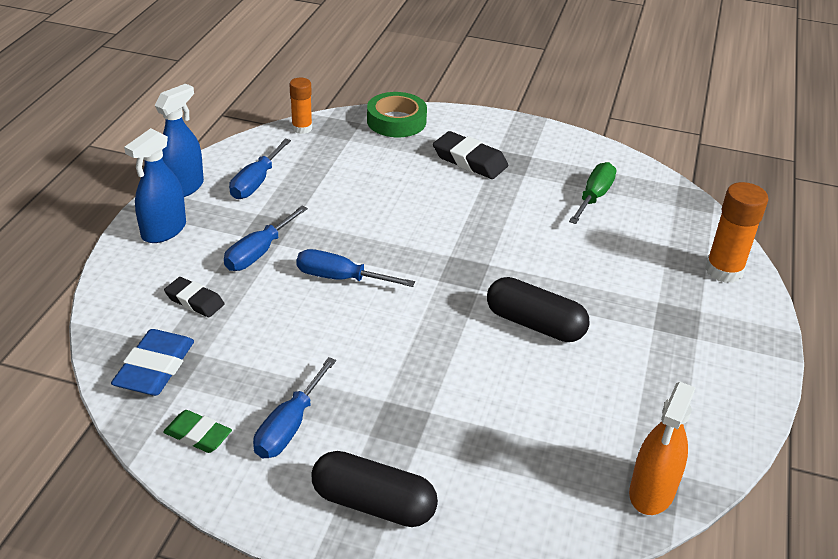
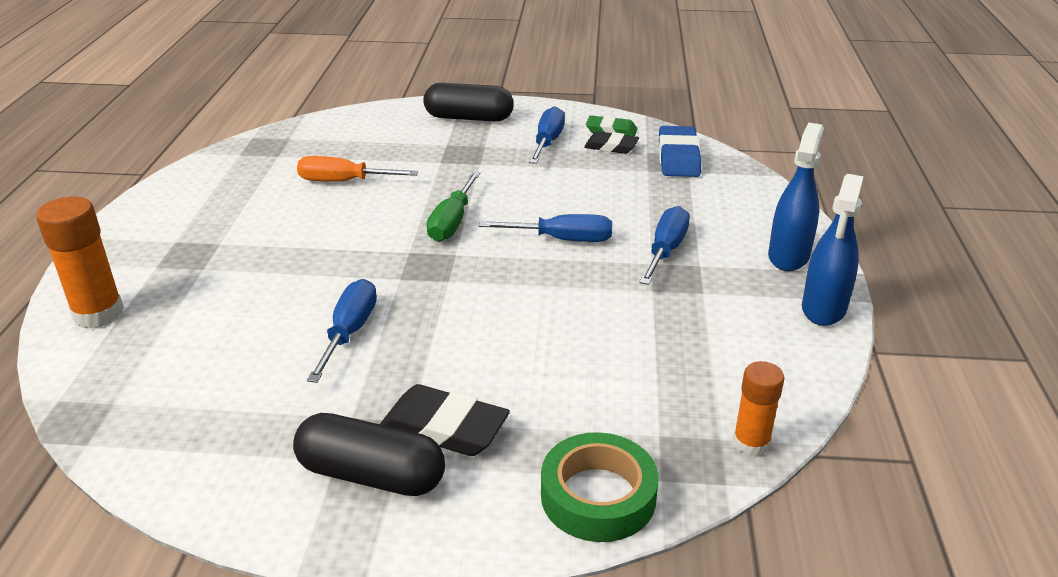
camera: 170 degrees right, 5 degrees down
(194, 301) = (691, 202): black eraser -> black eraser (611, 147)
(256, 182) = (739, 332): blue screwdriver -> blue screwdriver (349, 332)
(534, 324) = (348, 229): black capsule -> black capsule (371, 475)
(543, 395) = (344, 181): none -> orange screwdriver
(594, 197) = (243, 394): green screwdriver -> green screwdriver (452, 222)
(652, 492) = (265, 144): orange spray bottle -> none

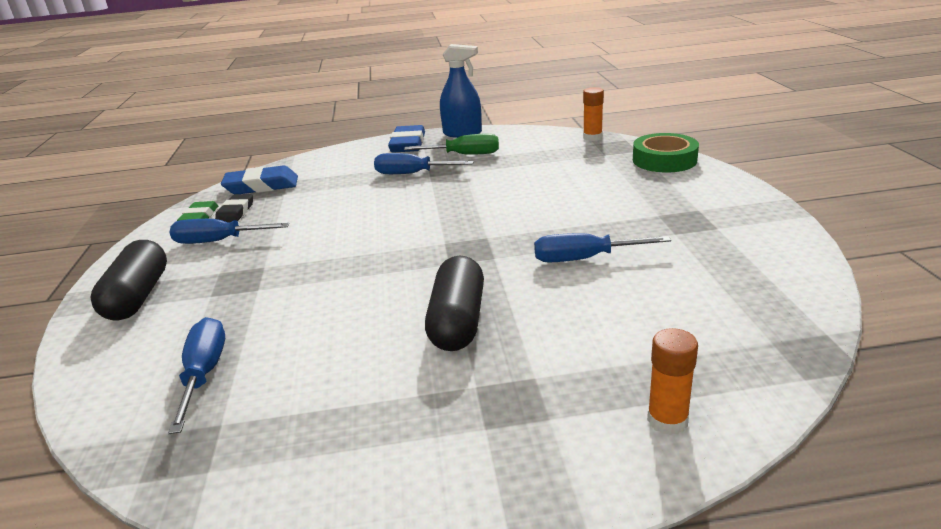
camera: 100 degrees left, 5 degrees down
(98, 314) = (667, 420): orange glue stick -> orange glue stick, size x0.64
(344, 181) = (307, 339): orange screwdriver -> none
(371, 475) = (717, 214): black capsule -> black capsule (457, 321)
(444, 428) = (654, 203): black eraser -> none
(452, 222) = (390, 255): green screwdriver -> green screwdriver (464, 155)
(562, 239) = (407, 206): blue screwdriver -> blue screwdriver (204, 374)
(788, 256) = (408, 144): blue spray bottle -> blue eraser

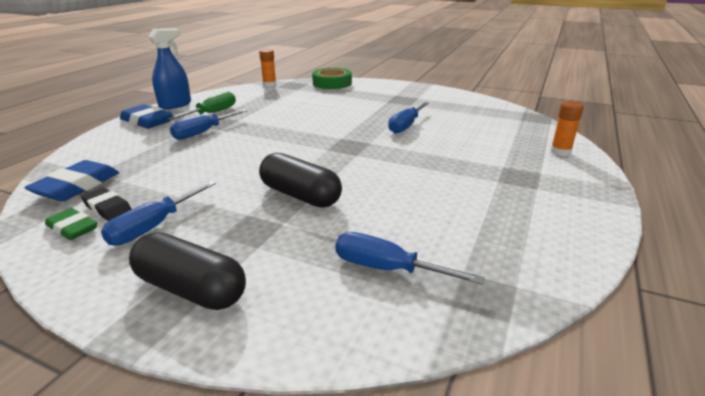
camera: 60 degrees left, 0 degrees up
(457, 321) = (428, 169): black capsule -> black capsule (300, 195)

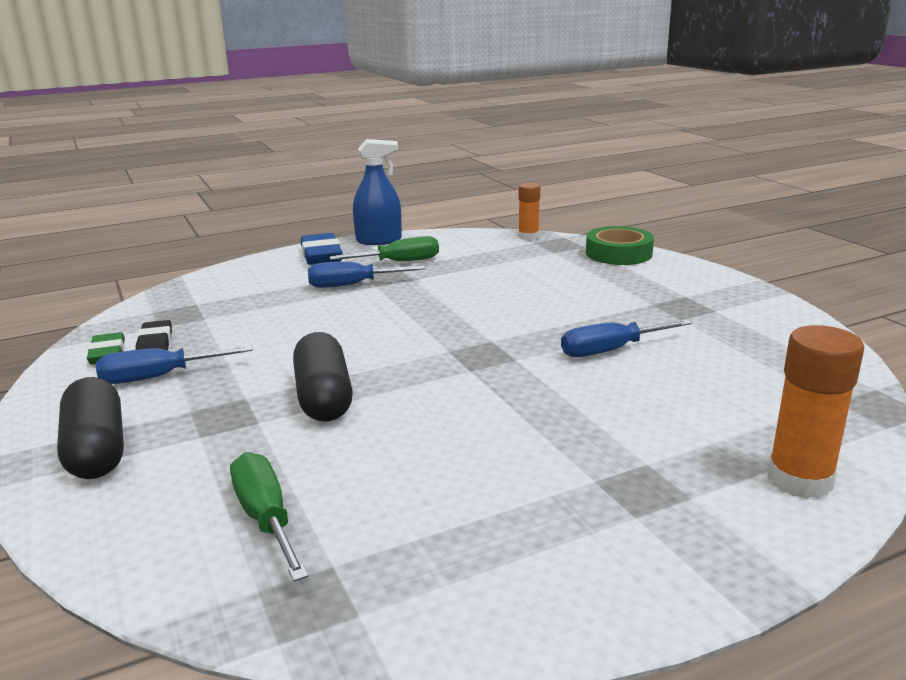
camera: 40 degrees right, 5 degrees down
(77, 186) = (166, 312): blue eraser -> none
(387, 269) = (266, 518): blue screwdriver -> green screwdriver
(560, 152) = (799, 480): orange glue stick -> orange glue stick, size x1.57

